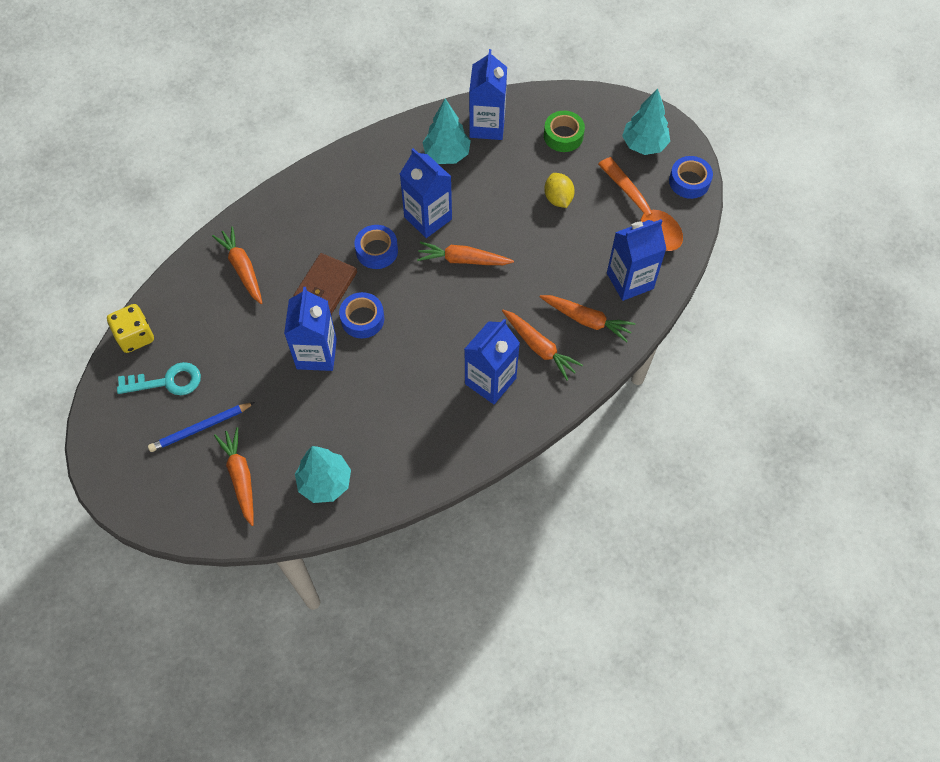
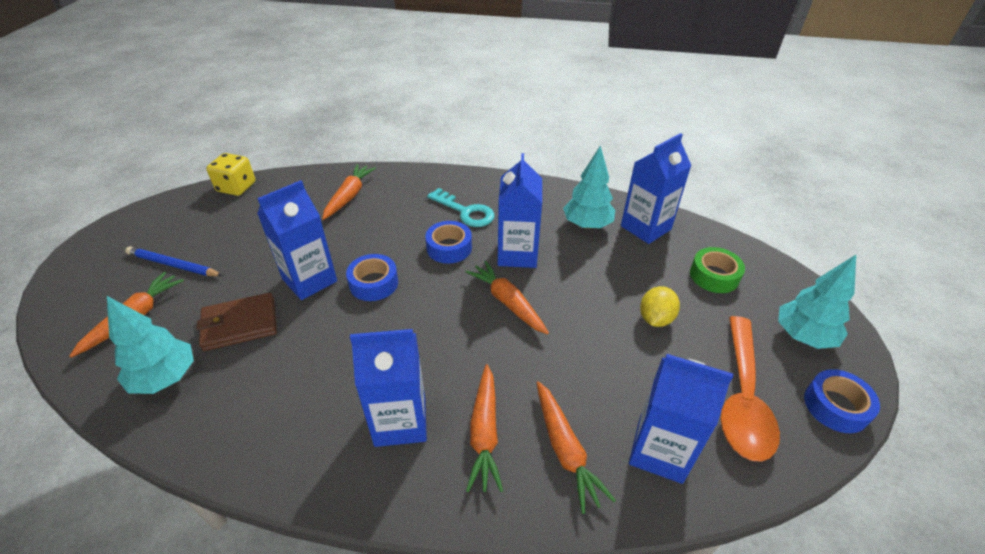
camera: 45 degrees right, 20 degrees down
(167, 381) = (207, 223): turquoise key -> turquoise key (466, 211)
(325, 286) = (382, 243): brown wallet -> brown wallet (240, 324)

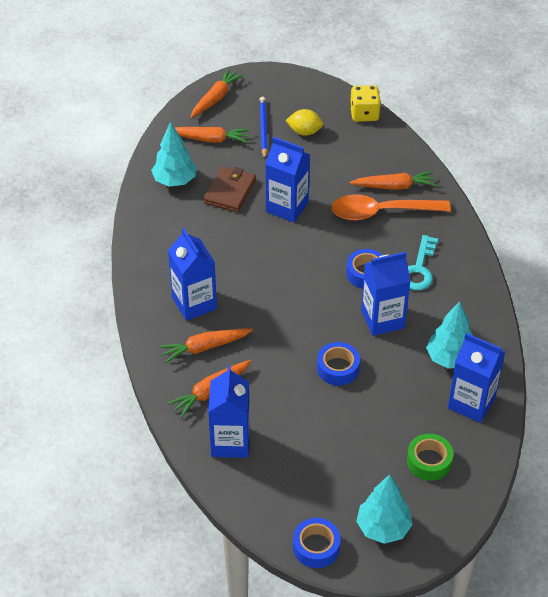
camera: 70 degrees right, 5 degrees up
(240, 324) = (230, 191): brown wallet -> brown wallet turned 60 degrees clockwise
(373, 283) = (302, 243): blue tape -> blue tape (338, 368)
(508, 302) = (323, 328): orange carrot -> orange carrot (215, 98)
(655, 318) = (353, 425): yellow lemon -> yellow lemon (304, 132)
(742, 398) = (297, 487): orange spoon -> orange spoon (381, 212)

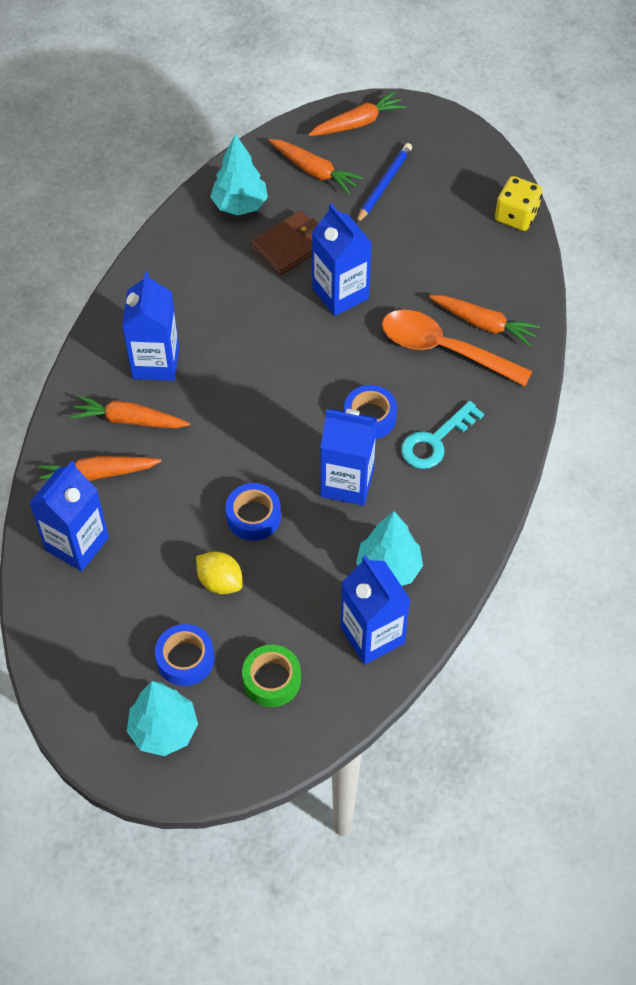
camera: 30 degrees right, 10 degrees up
(304, 132) = (429, 208): yellow lemon -> yellow lemon (220, 581)
(316, 547) = (77, 712): blue tape -> blue tape (185, 659)

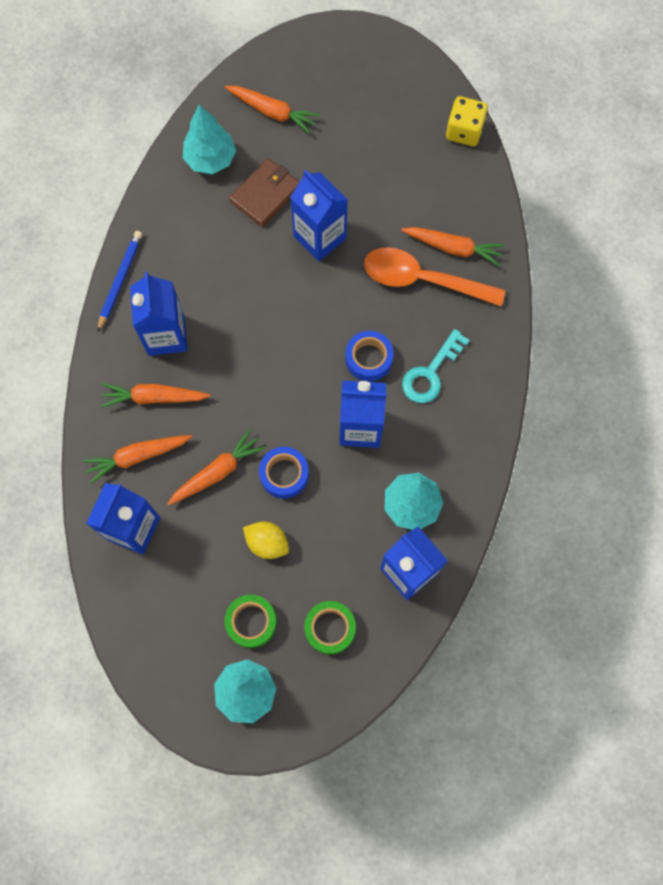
camera: 10 degrees left, 15 degrees up
(185, 659) = (251, 622): blue tape -> green tape
(357, 123) = (303, 54): orange carrot -> orange carrot (217, 472)
(384, 185) = (339, 116): blue pencil -> blue pencil (120, 280)

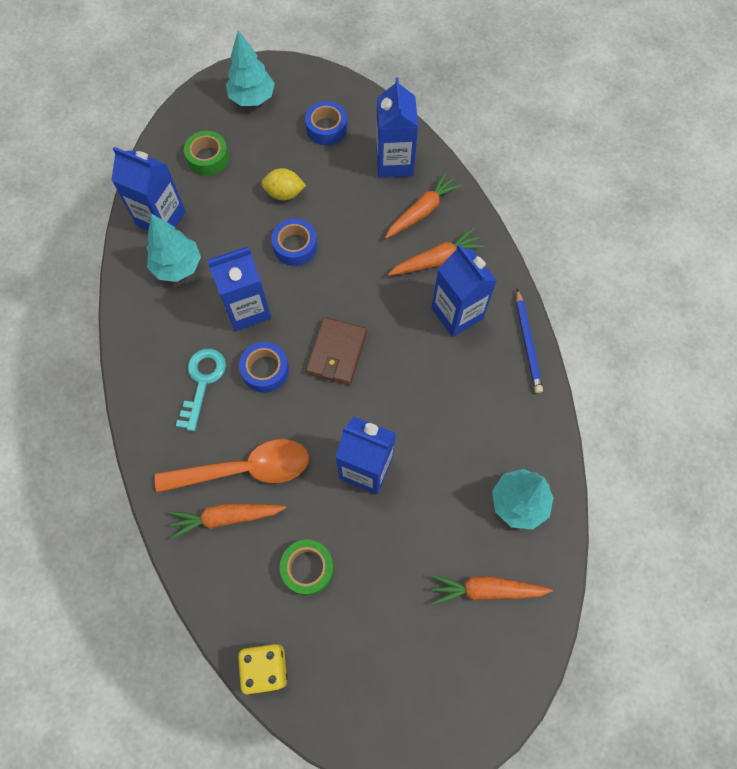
camera: 155 degrees right, 5 degrees down
(182, 608) = (326, 128): none -> blue tape
(217, 472) = (351, 226): orange carrot -> none
(251, 622) = (270, 139): green tape -> green tape (307, 568)
(265, 194) = (442, 489): brown wallet -> brown wallet (336, 353)

